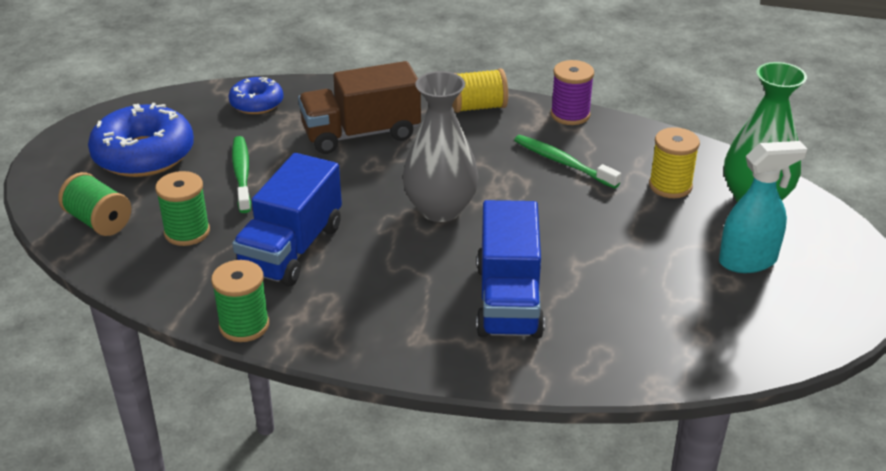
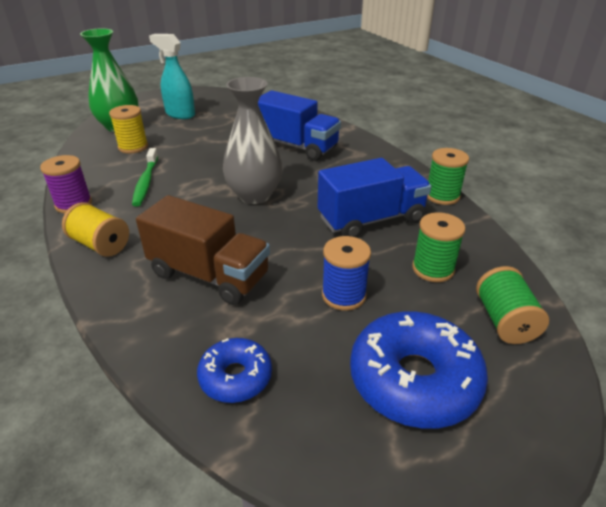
camera: 135 degrees left, 0 degrees up
(241, 174) = (343, 295): green toothbrush -> blue spool
(508, 300) = (296, 146): blue truck -> blue truck turned 75 degrees clockwise

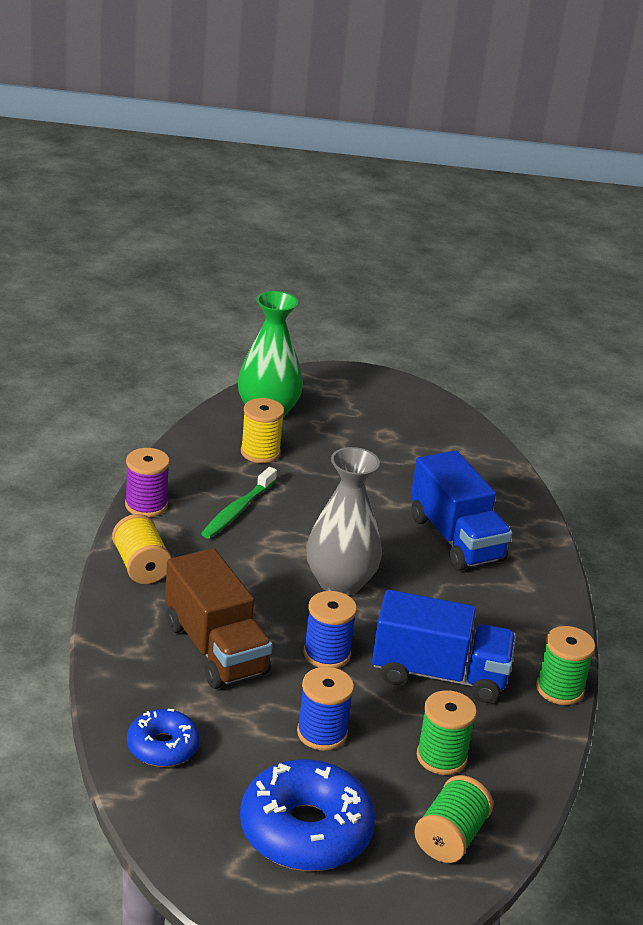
camera: 30 degrees right, 5 degrees down
(180, 114) = (356, 422): turquoise spray bottle -> none
(290, 240) = (327, 654): none -> blue spool

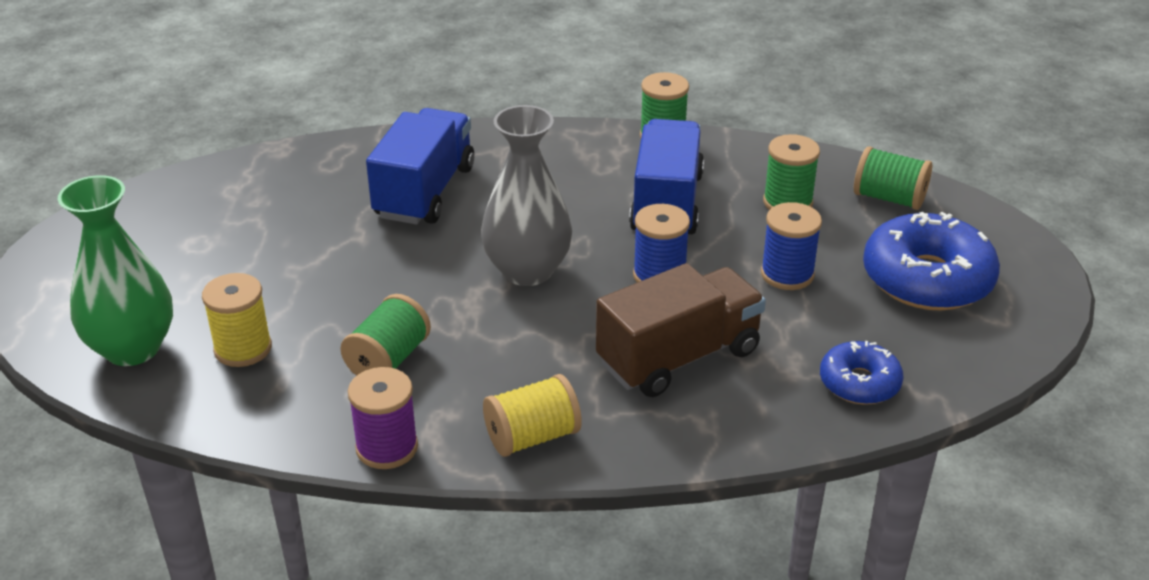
camera: 90 degrees left, 5 degrees up
(238, 510) = (388, 360): green toothbrush -> green spool
(455, 539) = (425, 192): blue truck -> blue truck turned 45 degrees counterclockwise

